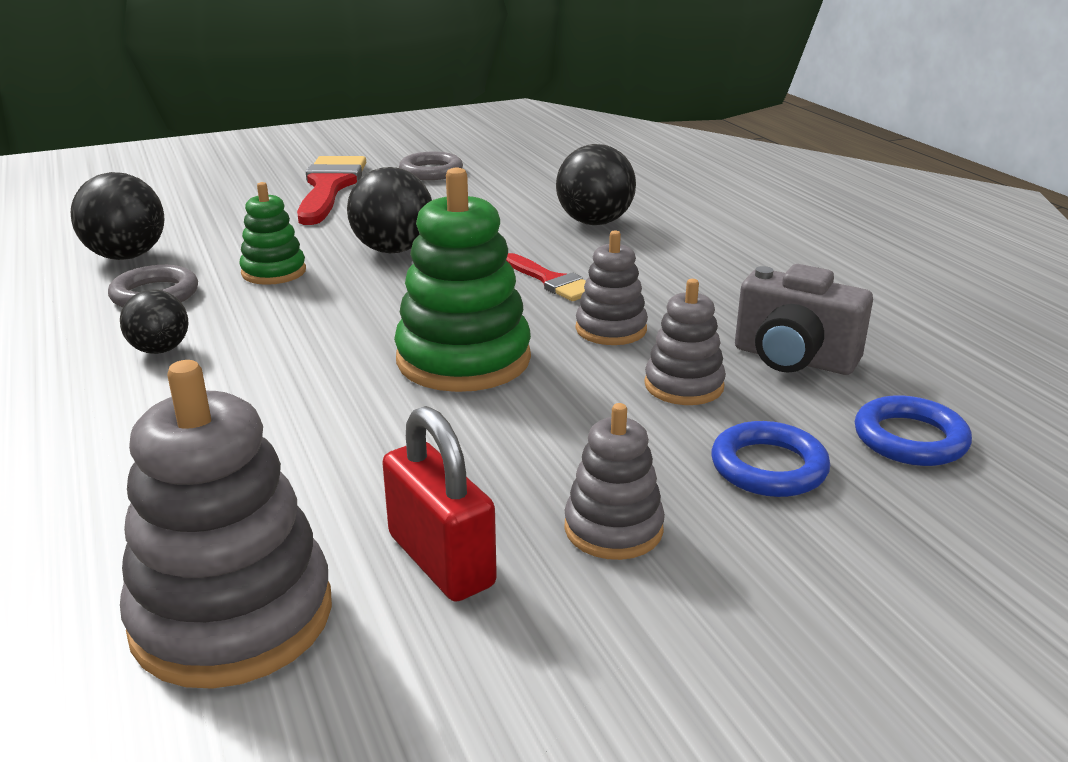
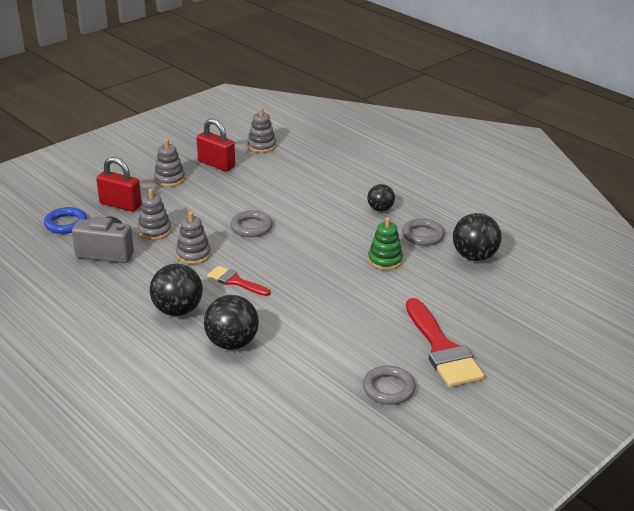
camera: 160 degrees right, 5 degrees up
(232, 616) = (261, 146): grey stacking toy -> grey stacking toy, size x0.56
(393, 250) = (338, 290): black ball -> black ball (178, 310)
(463, 359) = (251, 227): green stacking toy -> grey ring
(768, 467) = (120, 205): blue ring -> red padlock

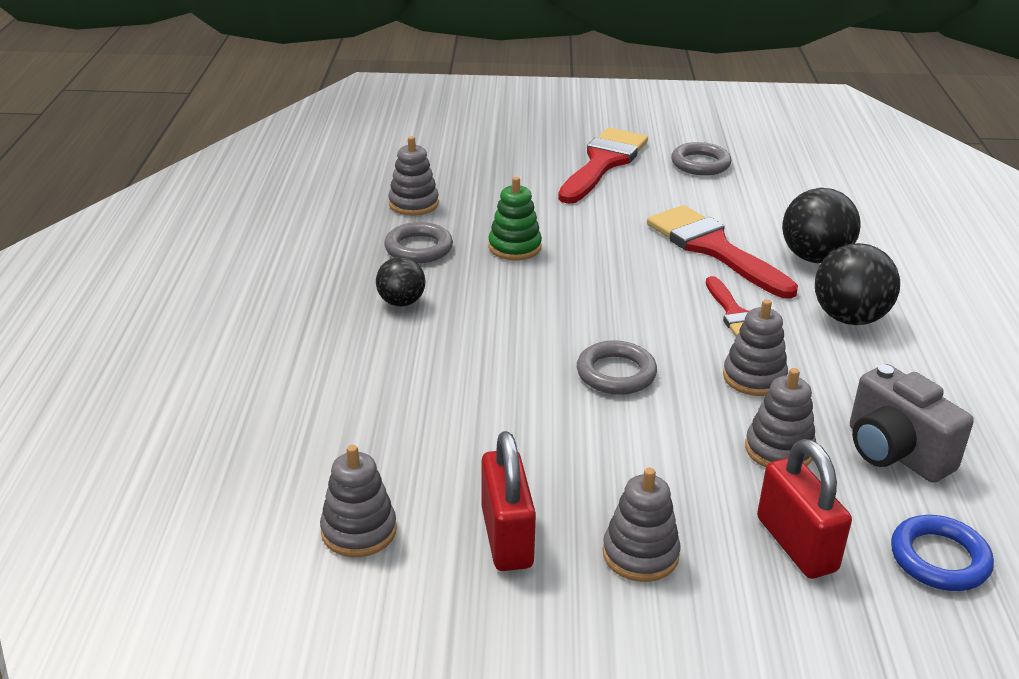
camera: 135 degrees left, 0 degrees up
(292, 317) = (713, 248): none -> red brush
(474, 256) = (413, 204): black ball -> grey stacking toy

